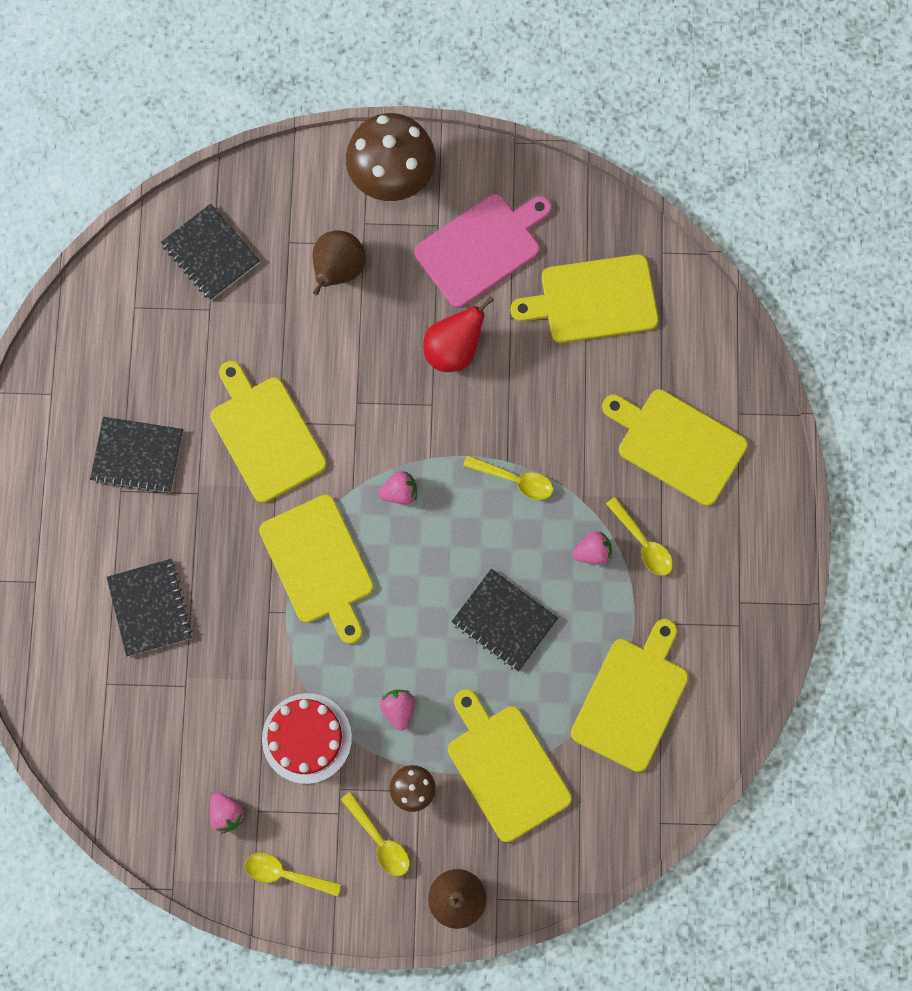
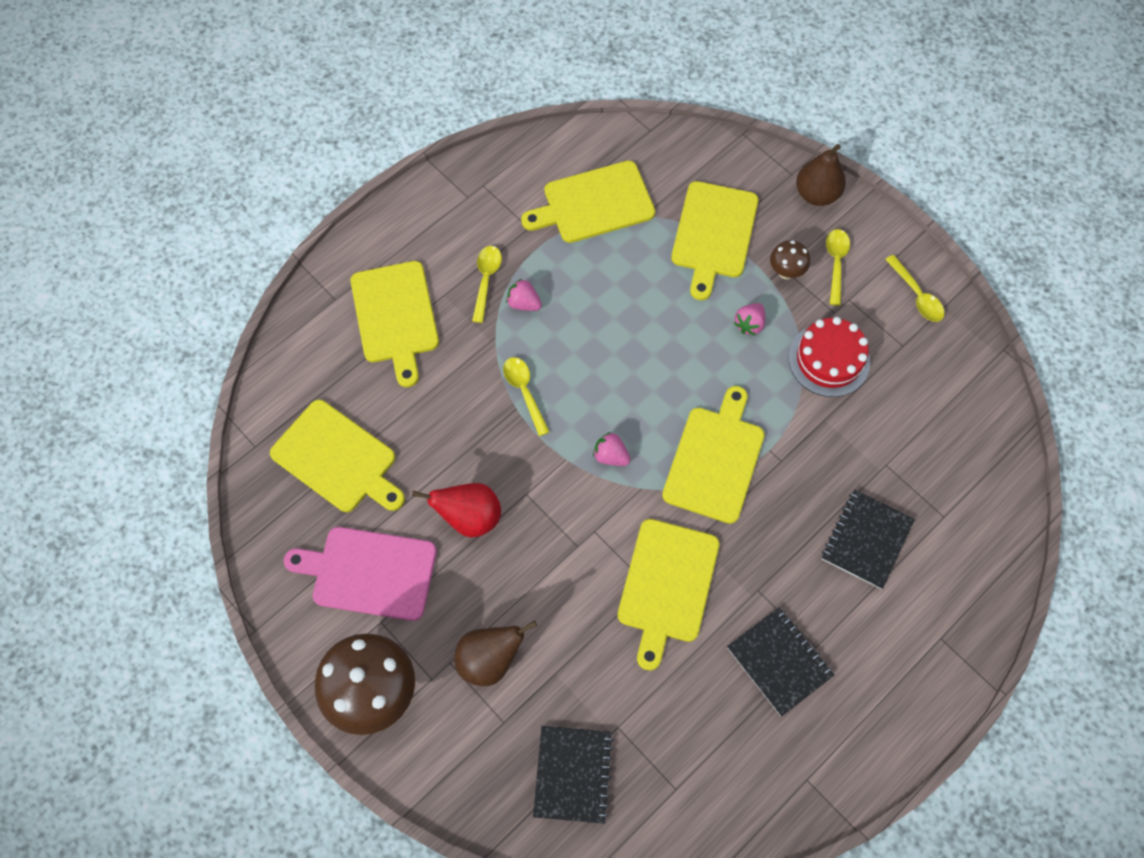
camera: 135 degrees left, 10 degrees down
(227, 813) = (926, 362): pink strawberry -> none
(504, 620) = (625, 314): black notebook -> none

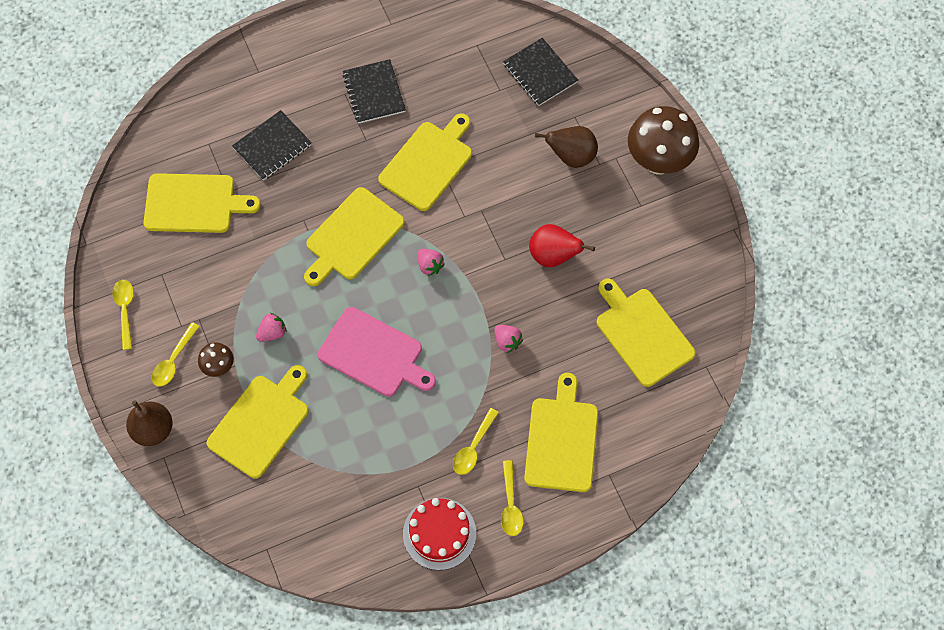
camera: 160 degrees left, 0 degrees up
(369, 572) = (640, 241): pink cutting board -> pink cutting board (374, 354)
(524, 303) = (449, 415): pink strawberry -> pink strawberry (507, 342)
(524, 392) = (477, 338): yellow spoon -> yellow spoon (510, 505)
(573, 774) = (540, 73): black notebook -> black notebook turned 60 degrees counterclockwise
(594, 203) = (351, 489): yellow cutting board -> yellow cutting board (194, 203)
(829, 360) = (225, 282): red cake -> red cake (439, 533)

